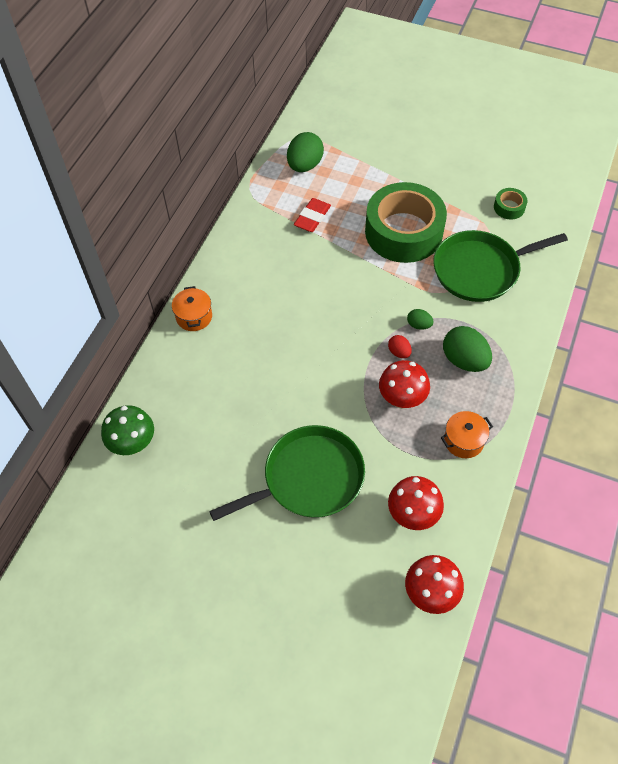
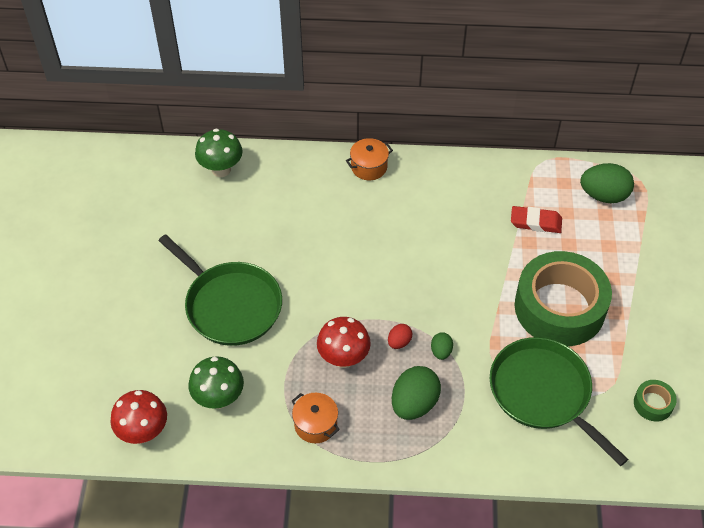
camera: 70 degrees right, 5 degrees down
(412, 515) = (219, 398): red mushroom -> green mushroom

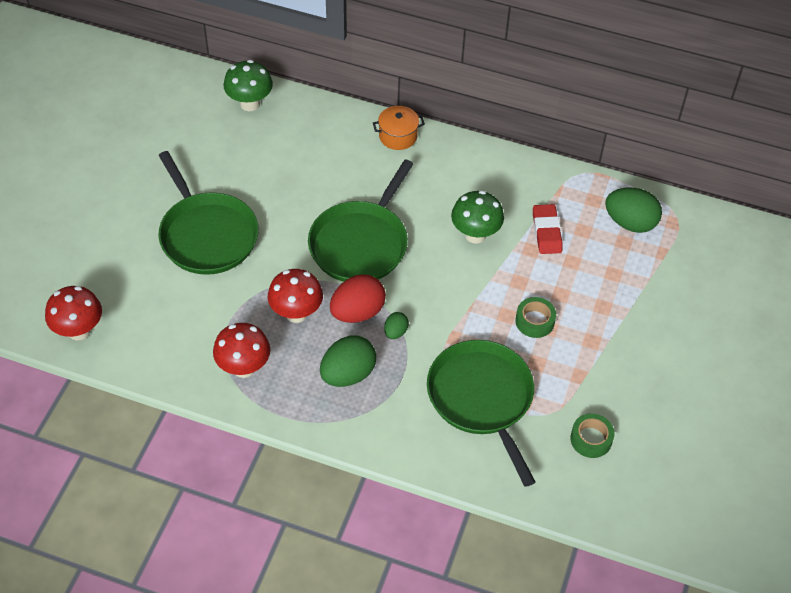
camera: 15 degrees right, 0 degrees up
(219, 398) = (161, 319): green mushroom -> green mushroom (475, 235)
(315, 424) = (244, 368): orange pot -> red mushroom
(376, 276) = (361, 243): none -> green pan
(399, 342) = (357, 312): red egg -> red egg, size x1.96
(535, 222) = (546, 232): red eraser -> red eraser turned 60 degrees clockwise
(559, 307) = (535, 321): green tape -> green tape, size x0.41

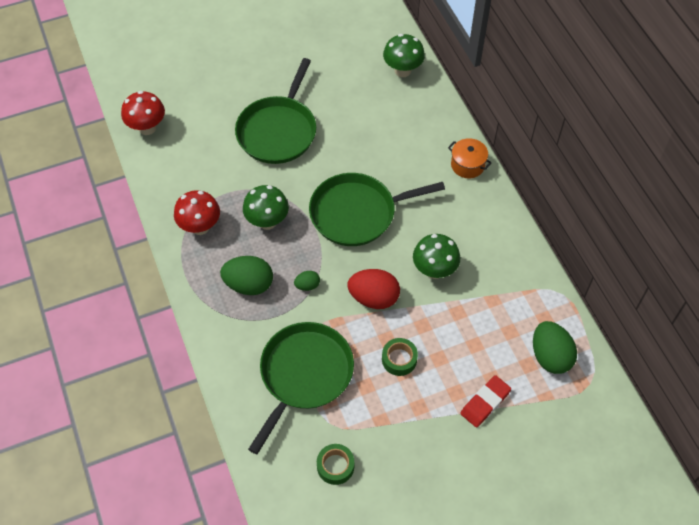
camera: 50 degrees right, 5 degrees up
(296, 313) = (267, 221): red mushroom -> green mushroom
(357, 312) = (301, 253): red egg -> red egg (374, 298)
(546, 232) = (483, 310): red eraser -> red eraser (485, 402)

